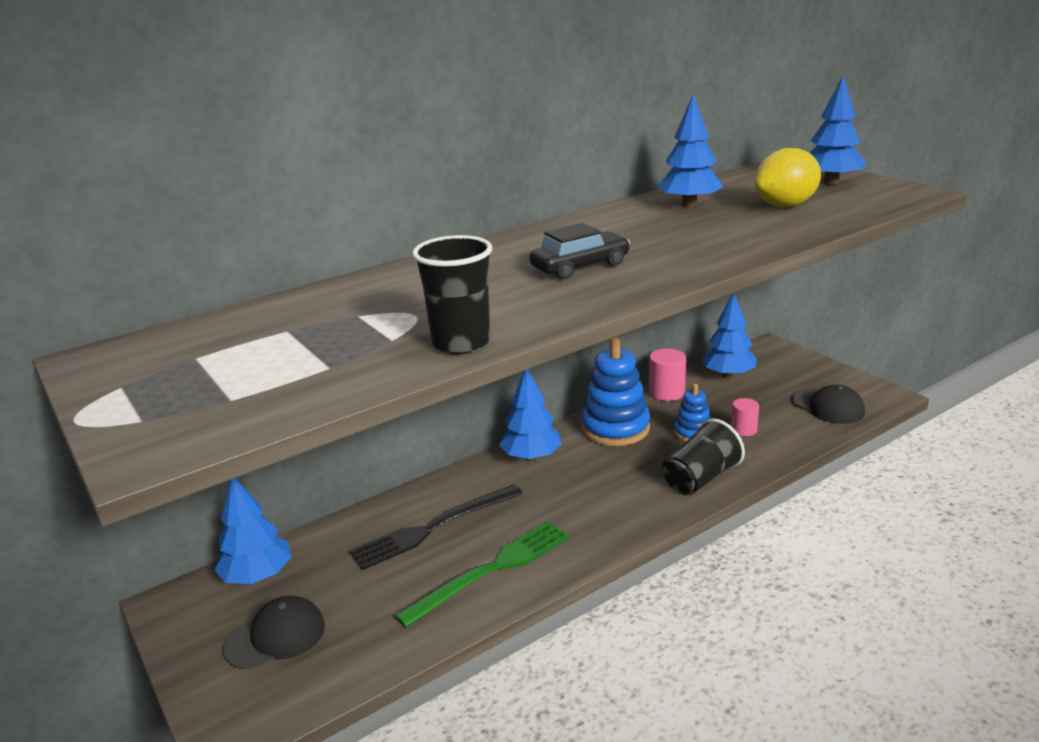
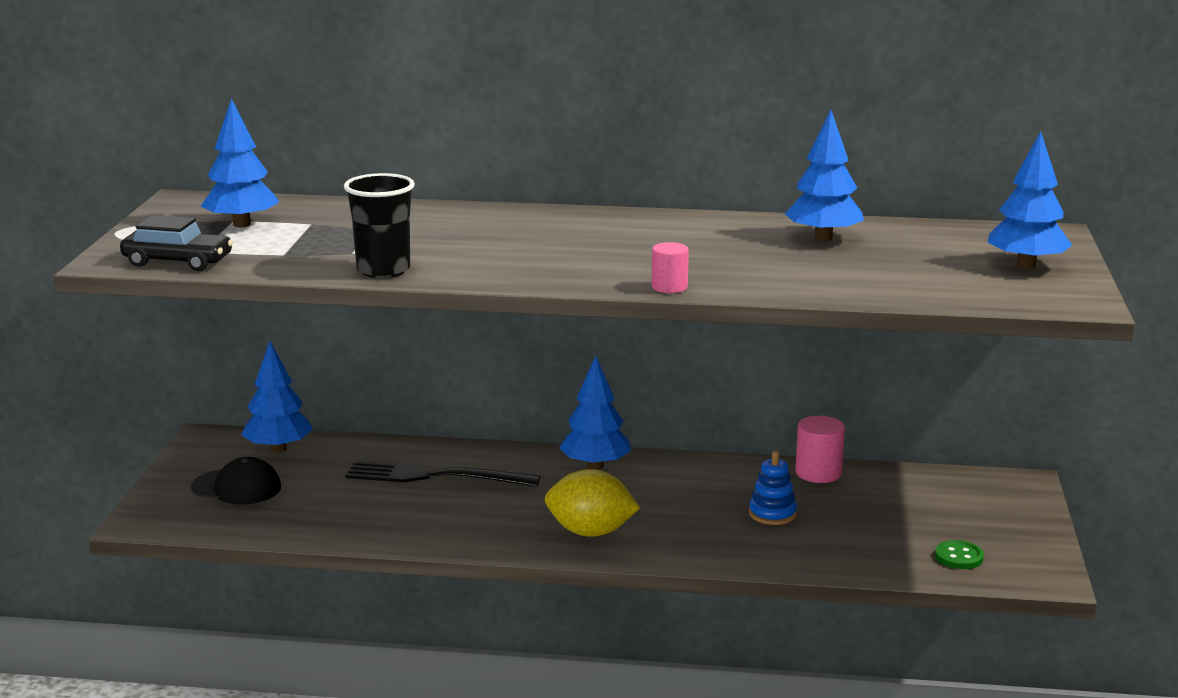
camera: 40 degrees right, 5 degrees down
(491, 570) = (427, 522): green fork -> none
(580, 266) = (590, 253): black car -> black car (178, 262)
(615, 428) = (709, 478): blue stacking toy -> none
(700, 478) = (704, 547): black cup -> none
(728, 375) = (914, 487): blue tree -> blue tree (242, 224)
(743, 429) = (826, 534): pink cylinder -> pink cylinder (669, 287)
(785, 205) = (906, 268): yellow lemon -> yellow lemon (590, 532)
(828, 406) = (959, 557): black cap -> green button

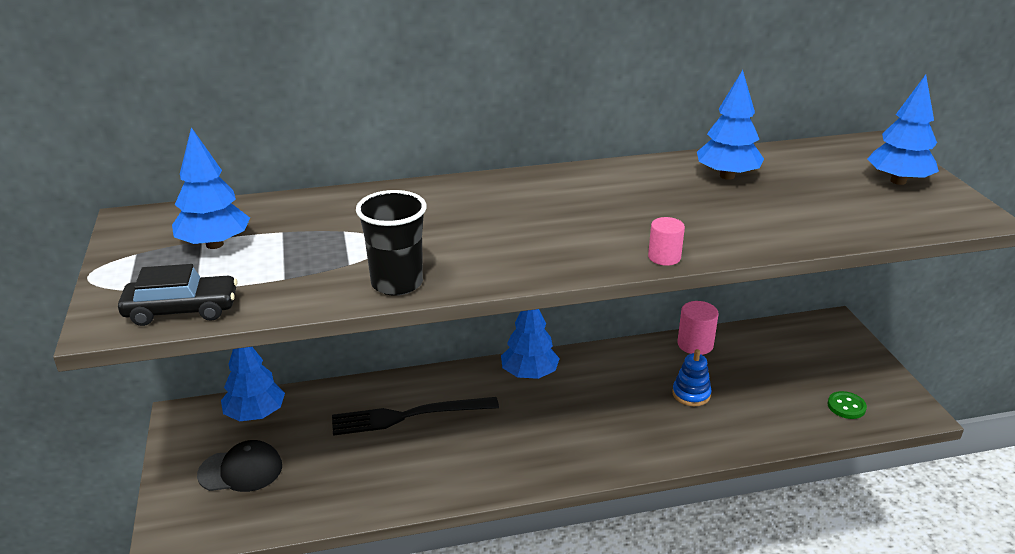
camera: 20 degrees left, 10 degrees up
(590, 532) = (570, 448): yellow lemon -> none

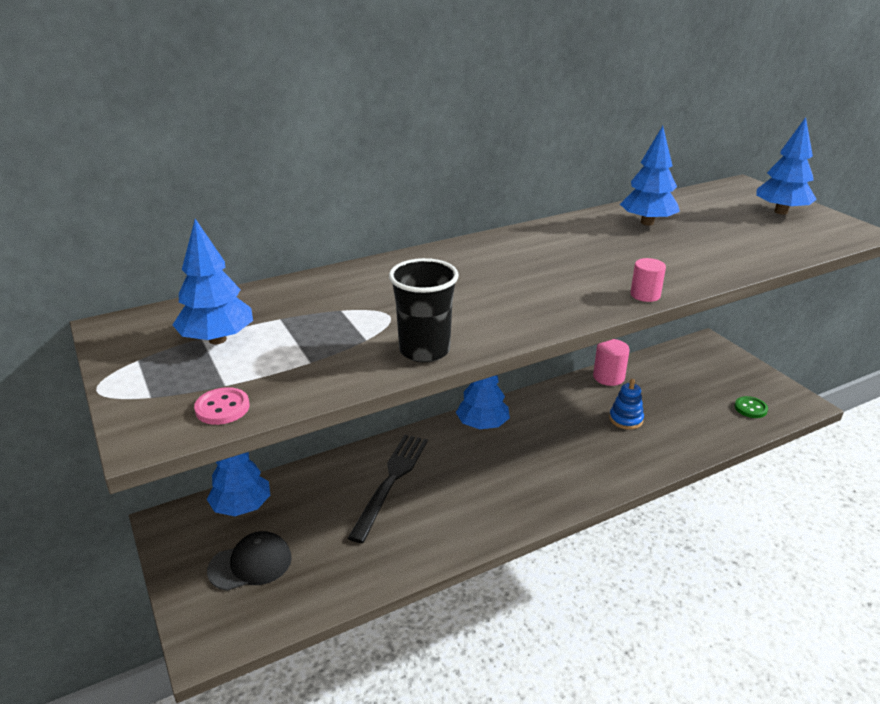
camera: 15 degrees left, 0 degrees up
(182, 310) = (222, 408): black car -> pink button
(408, 416) = (391, 481): black fork -> black fork turned 135 degrees clockwise

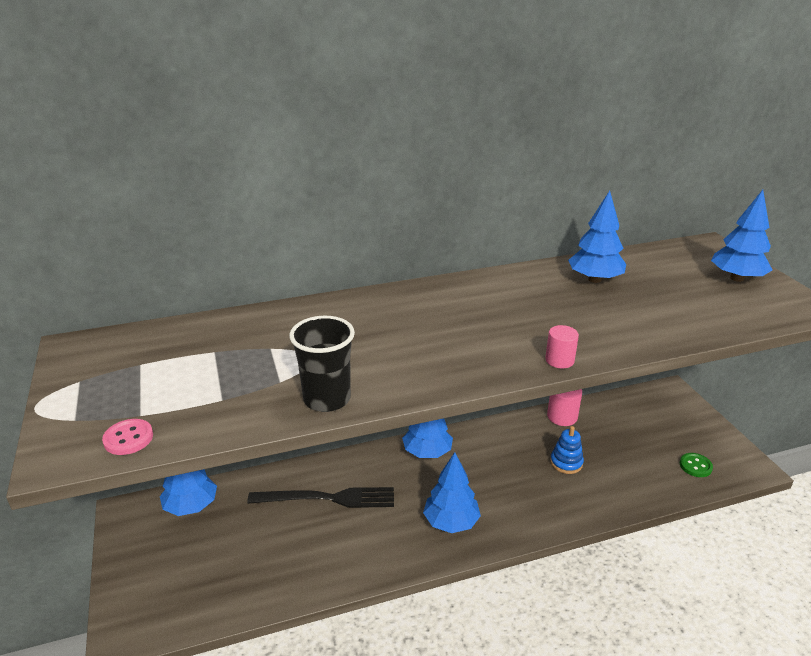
camera: 10 degrees right, 0 degrees up
(217, 339) = (153, 368): blue tree -> blue tree (451, 522)
(250, 564) = (182, 562): black cap -> none
(391, 481) = (328, 498): black fork -> black fork turned 60 degrees clockwise

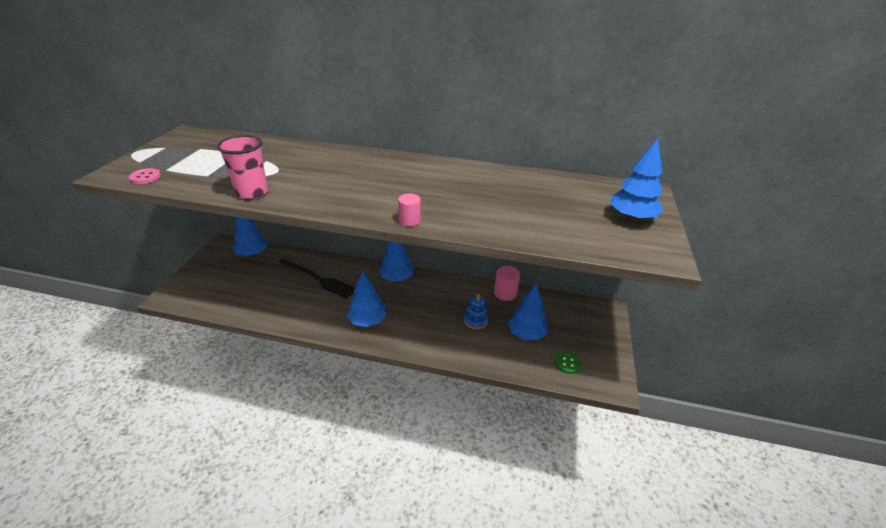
camera: 30 degrees right, 5 degrees up
(327, 399) = (252, 193): black cup -> pink cup
(594, 279) = (514, 185): blue tree -> blue tree (526, 334)

